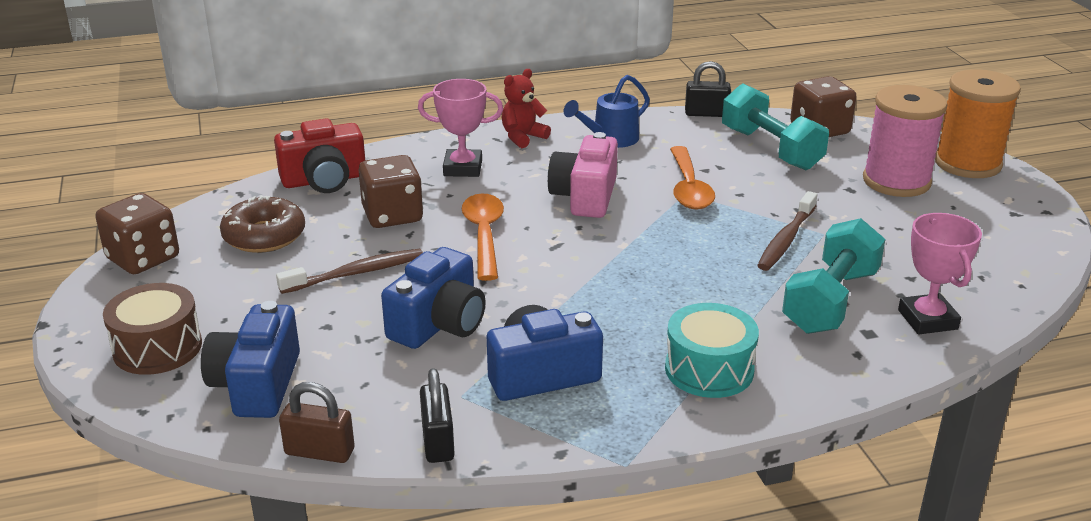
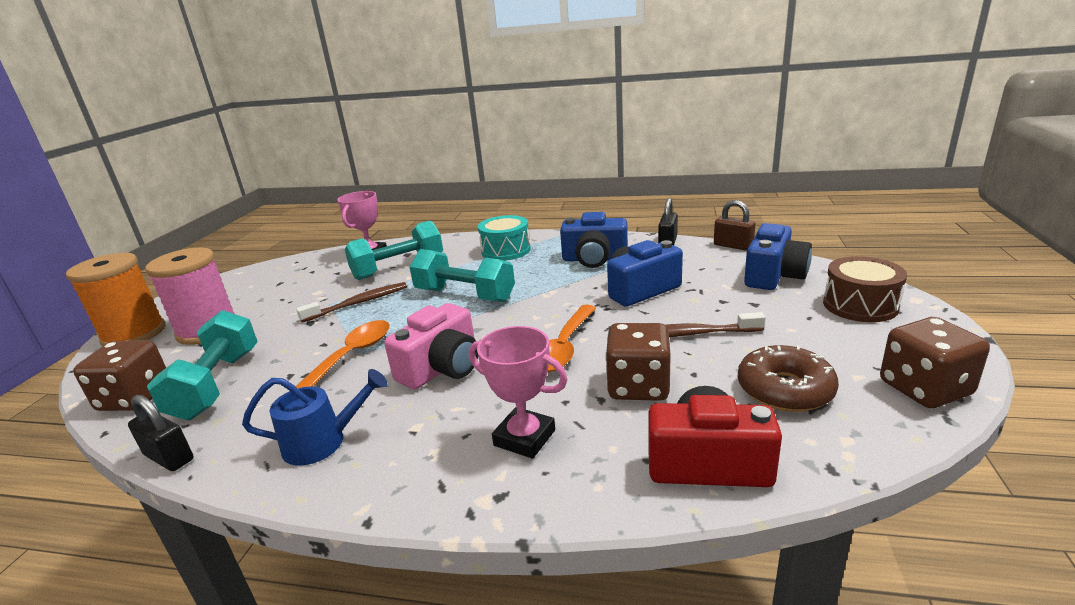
camera: 150 degrees left, 5 degrees down
(523, 137) = (409, 477): red teddy bear -> none
(665, 274) = (464, 295): none -> turquoise dumbbell

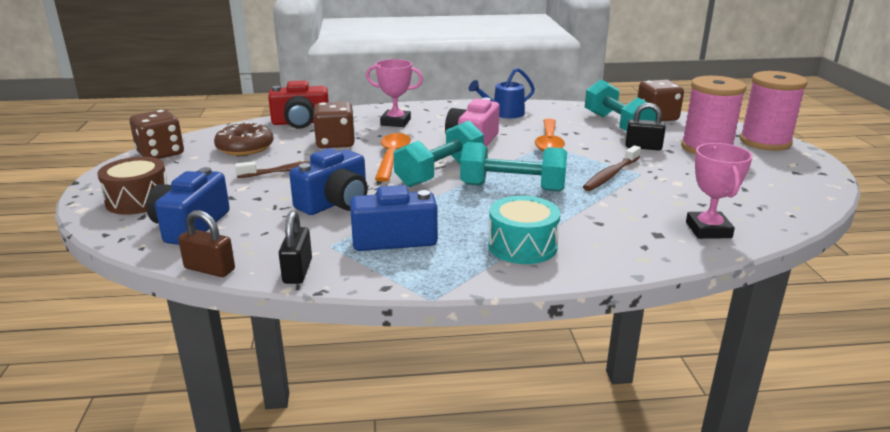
camera: 160 degrees right, 0 degrees up
(134, 334) = (765, 142): orange spool -> pink spool
(169, 457) = (577, 104): black padlock -> black padlock (643, 147)
(398, 268) = (633, 213): turquoise dumbbell -> turquoise dumbbell (440, 173)

